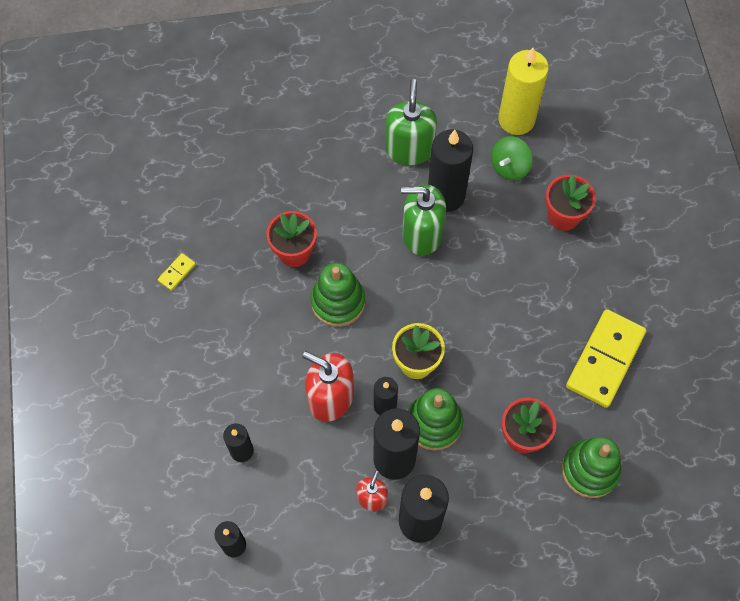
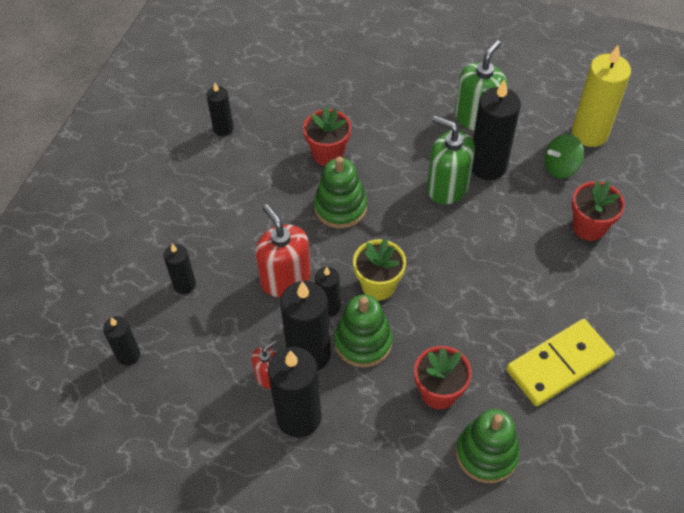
camera: 30 degrees right, 10 degrees down
(177, 272) = (223, 128): yellow domino -> black candle

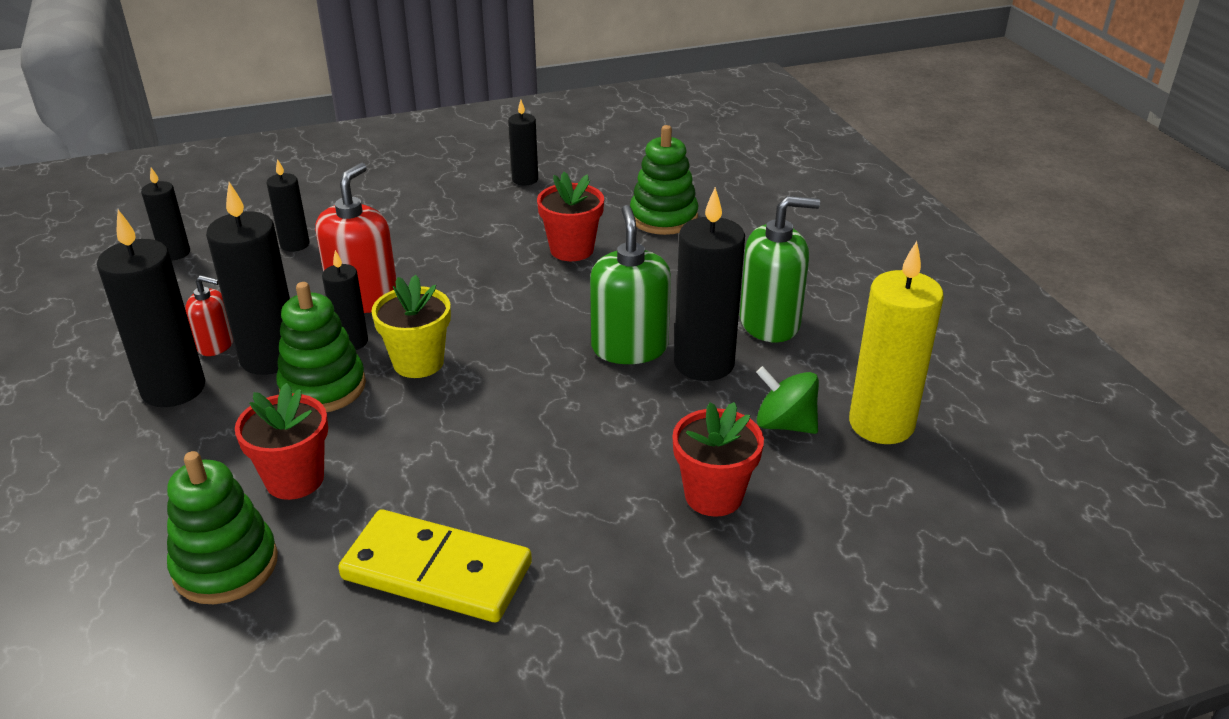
camera: 50 degrees right, 20 degrees down
(340, 207) = (505, 289): green stacking toy -> green stacking toy (663, 218)

